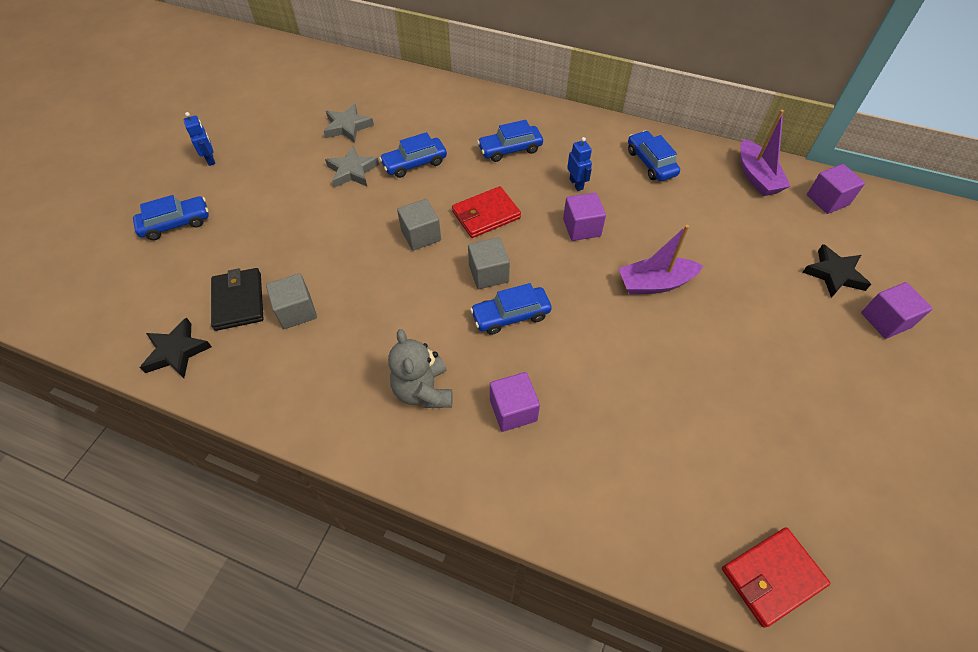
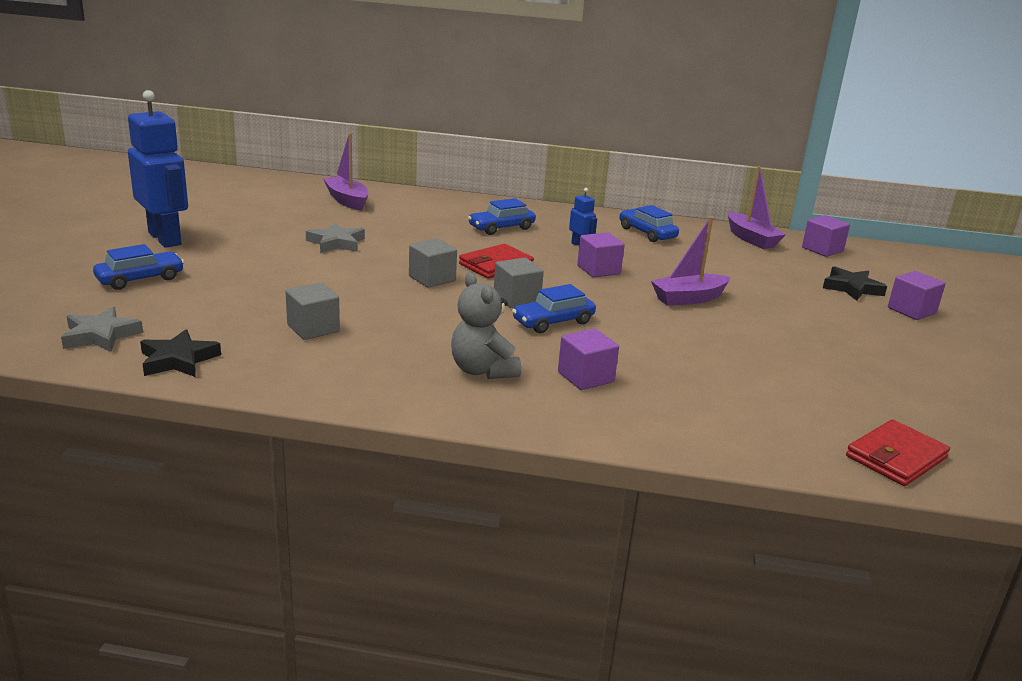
camera: 15 degrees left, 30 degrees down
(210, 159) = (165, 238): blue robot -> blue robot, size x2.28
(238, 301) = (240, 325): black wallet -> none
(347, 127) = (318, 217): grey star -> grey star (100, 335)
(381, 98) = (347, 200): none -> purple boat
(414, 163) = (403, 237): blue car -> none

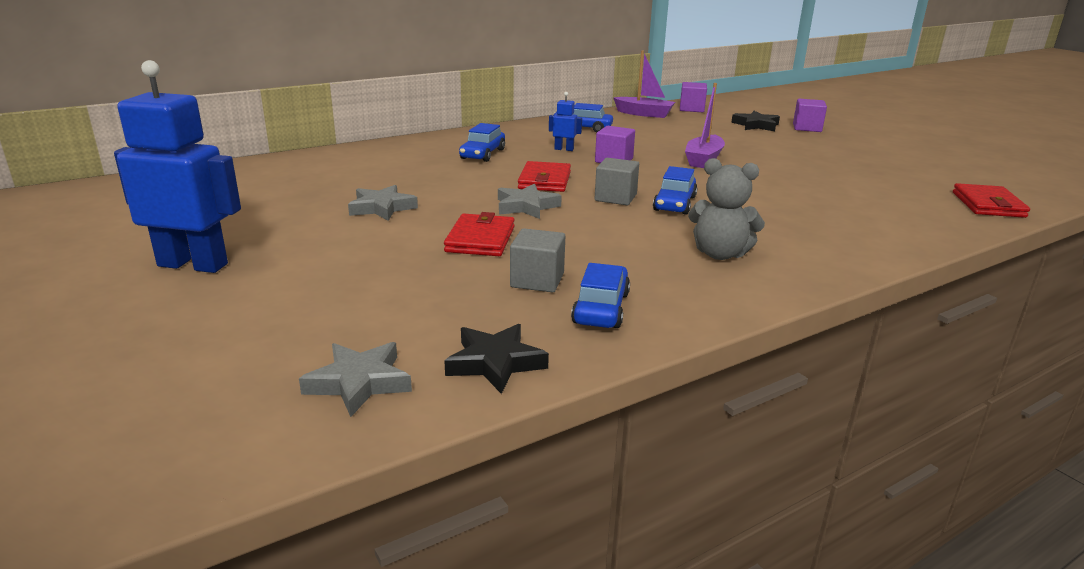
camera: 40 degrees left, 0 degrees up
(140, 279) = (263, 312): blue car -> blue car (601, 308)
(345, 288) = (480, 239): none -> red wallet
(347, 200) = (304, 172): purple boat -> none
(432, 278) = (526, 206): grey cube -> grey star
(585, 377) = (778, 230): purple cube -> none

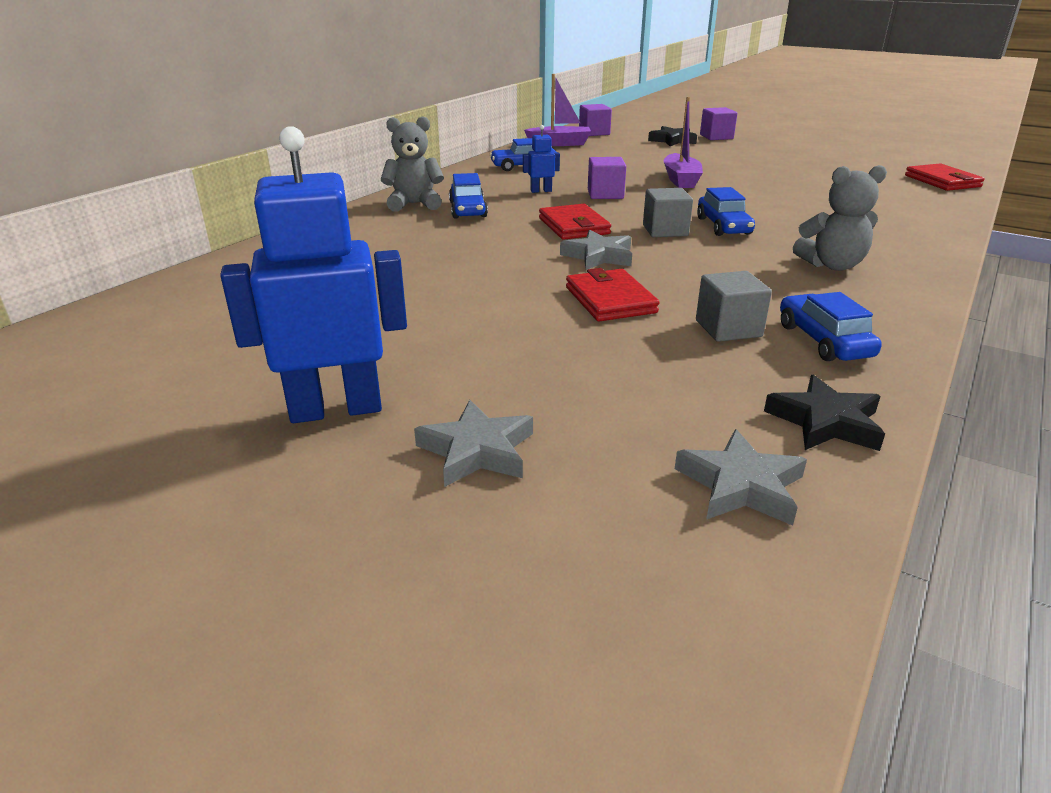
camera: 25 degrees left, 5 degrees up
(382, 208) = (454, 289): grey star -> grey star (477, 450)
(450, 143) = (414, 204): none -> grey teddy bear

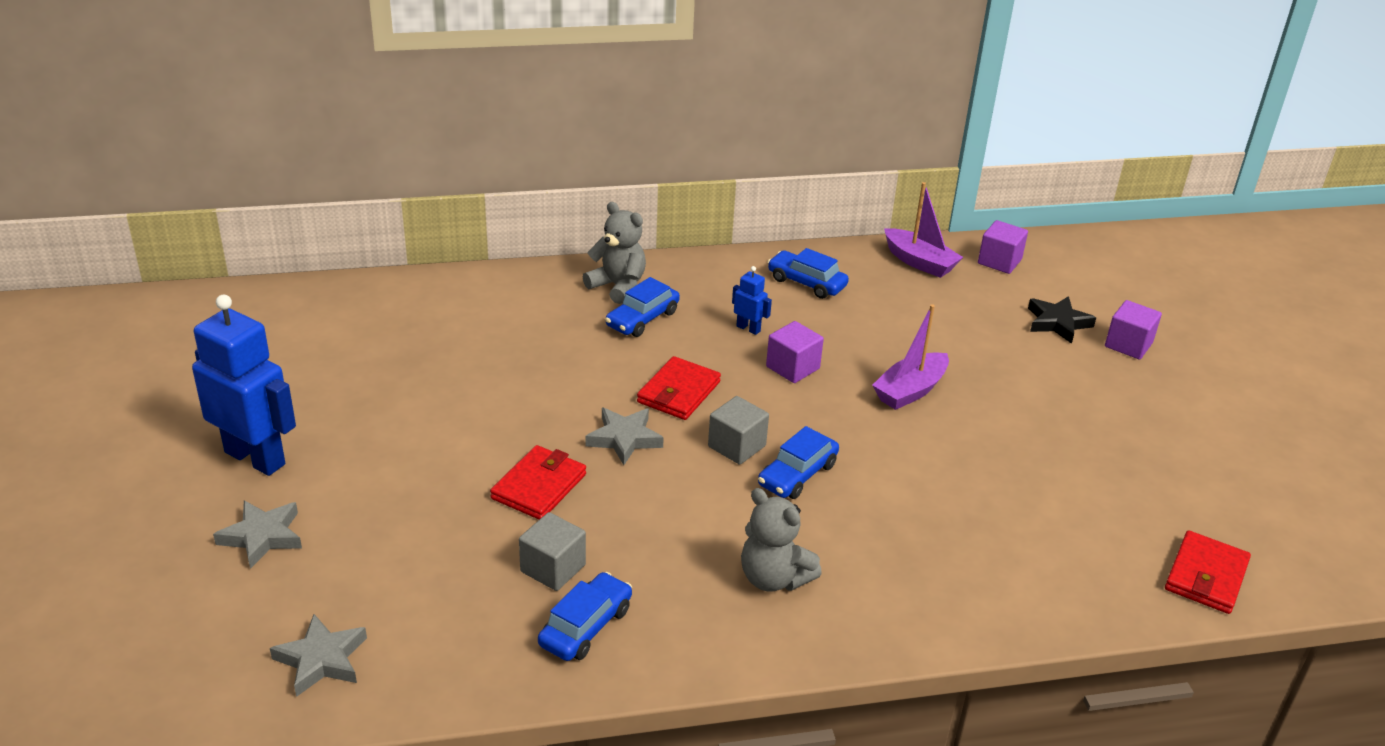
camera: 45 degrees right, 5 degrees up
(825, 422) = (443, 670): black star -> none

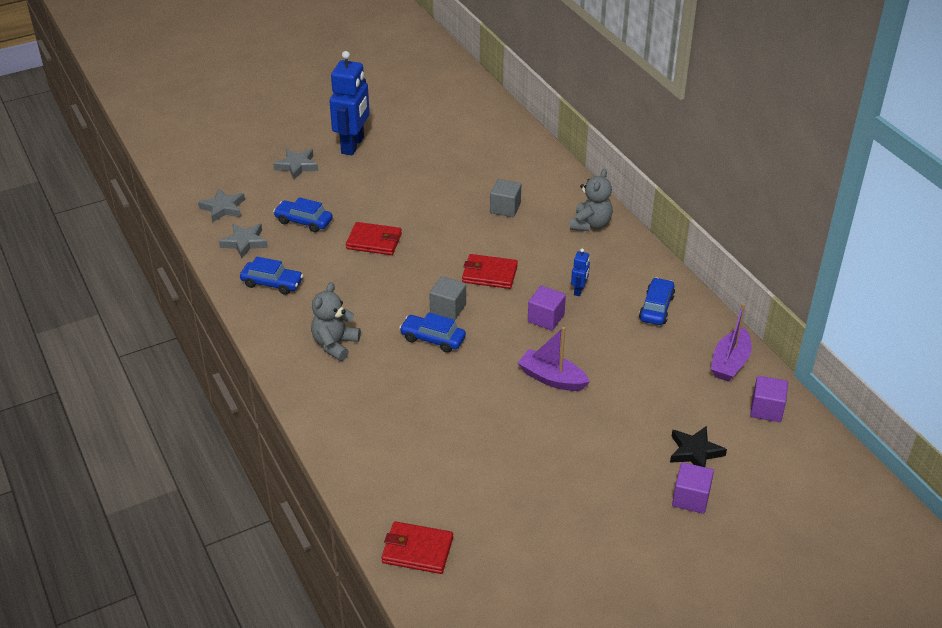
camera: 75 degrees right, 5 degrees up
(553, 568) = (311, 262): grey cube -> grey cube (505, 208)
(624, 438) = (432, 262): grey star -> grey star (245, 242)
(642, 319) = (560, 243): blue car -> blue car (304, 221)

